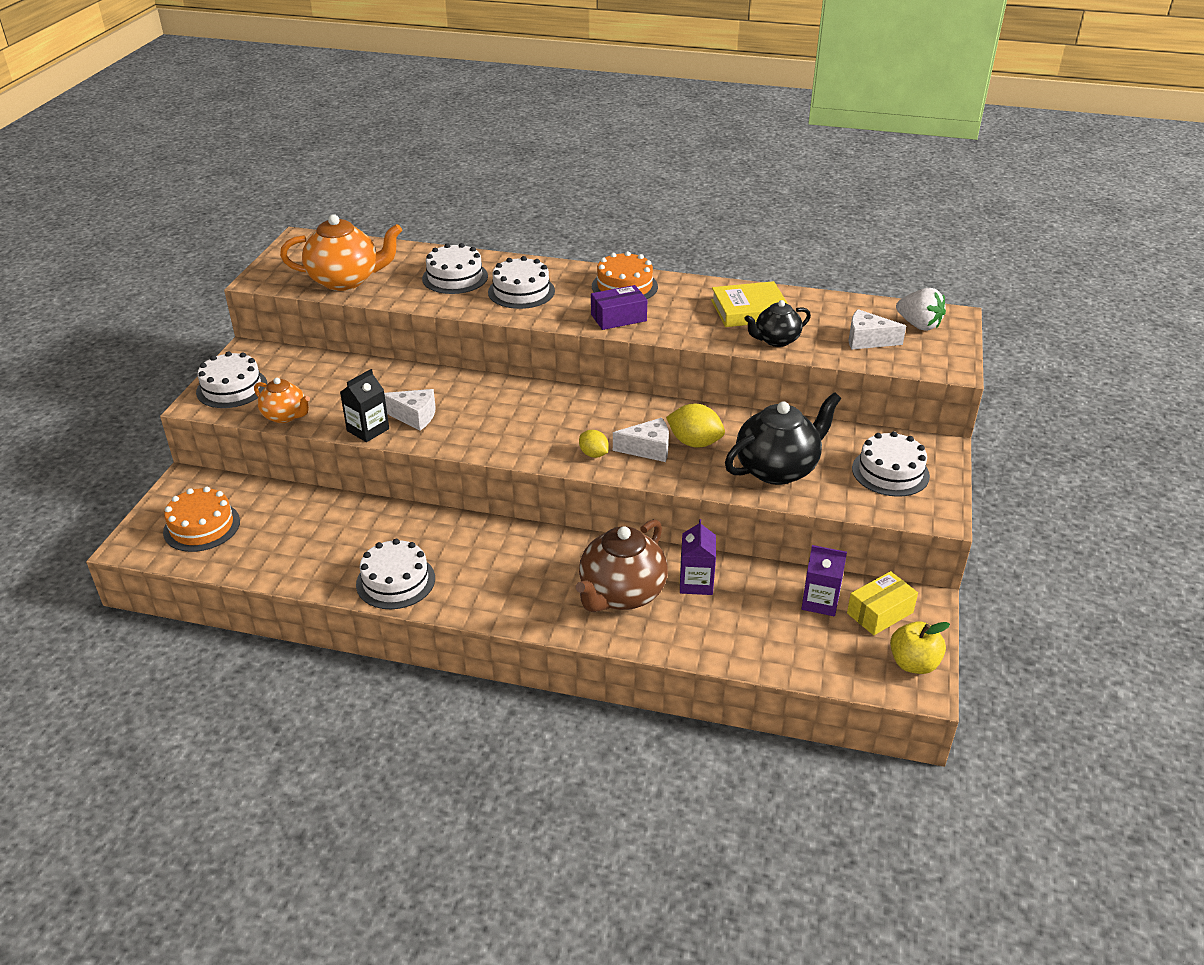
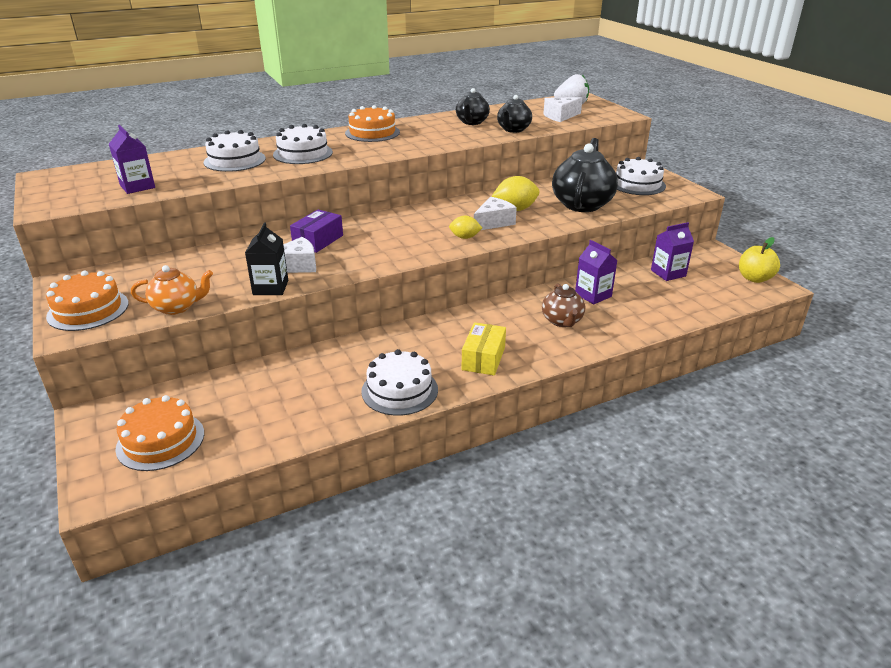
camera: 40 degrees left, 5 degrees down
(232, 388) = (88, 310): white cake -> orange cake
(346, 280) = (137, 186): orange teapot -> purple carton
(618, 318) = (398, 147): purple box -> purple box (318, 240)
(621, 594) = (562, 321): brown teapot -> brown teapot, size x0.58
(749, 310) = (472, 122): yellow book -> black teapot
(880, 613) = (702, 264): yellow box -> yellow box (483, 358)

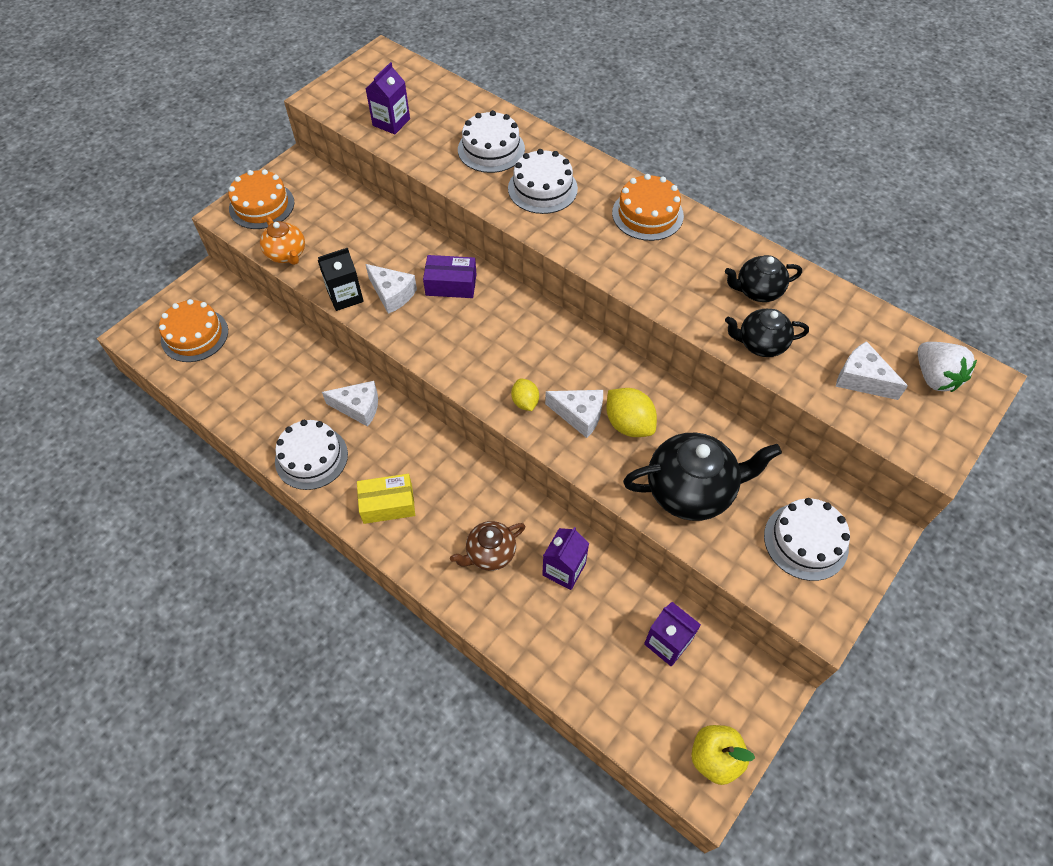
camera: 65 degrees right, 25 degrees up
(367, 352) = (358, 407): none -> white cheese

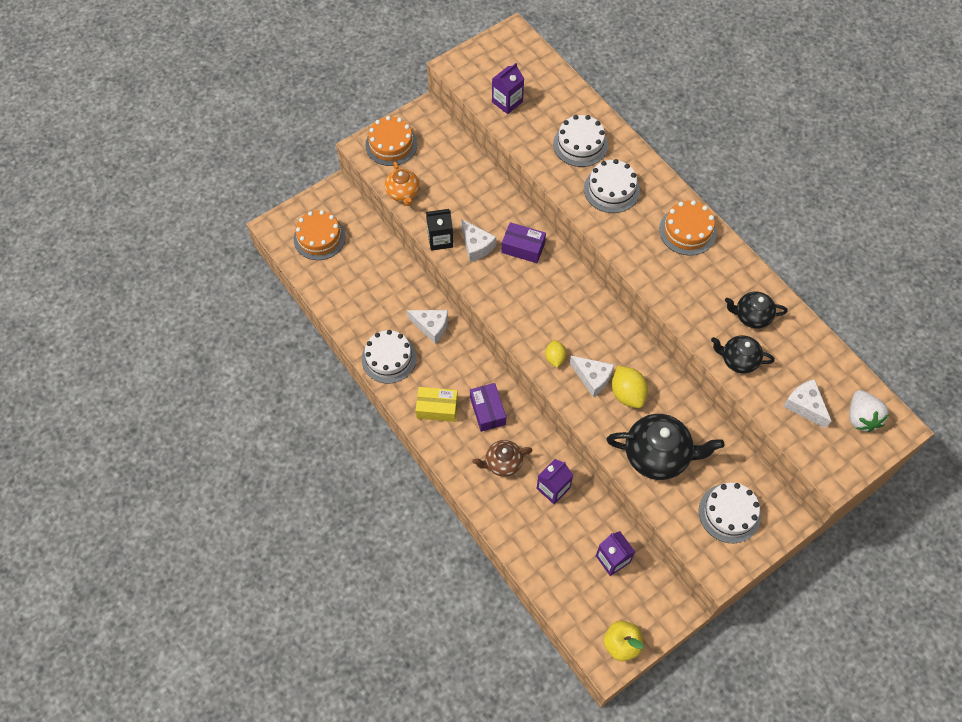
camera: 15 degrees right, 5 degrees up
(454, 492) = (487, 411): none -> purple box

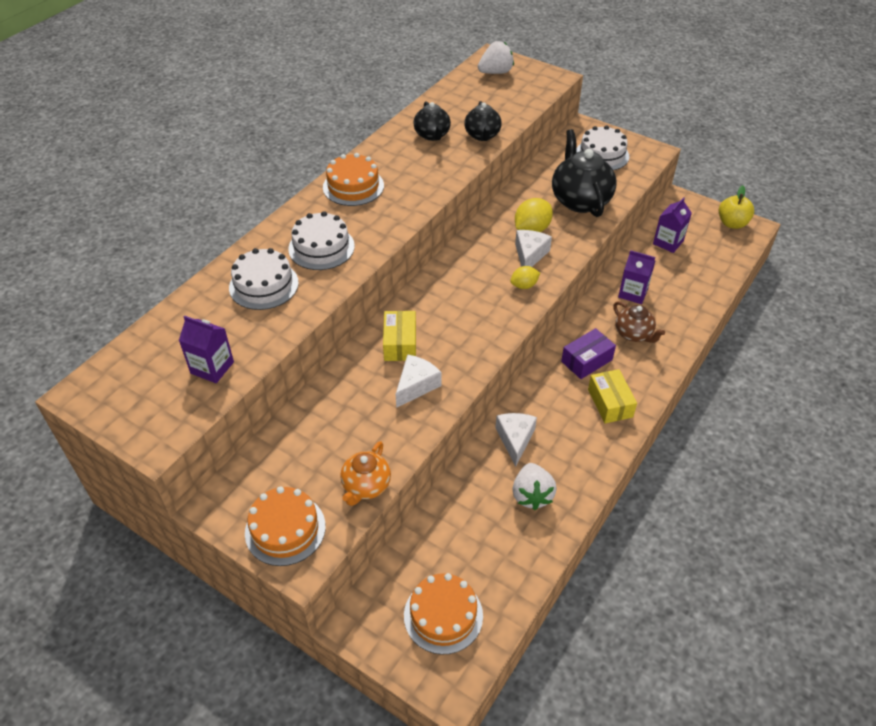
camera: 110 degrees left, 15 degrees down
(380, 319) = (531, 495): none -> white strawberry
(389, 358) = (578, 467): white cake -> none
(403, 193) = (366, 486): orange teapot -> orange teapot turned 150 degrees clockwise
(440, 239) = (422, 423): black carton -> none
(523, 248) = (400, 343): purple box -> yellow box
(805, 406) = (503, 98): white cheese -> none

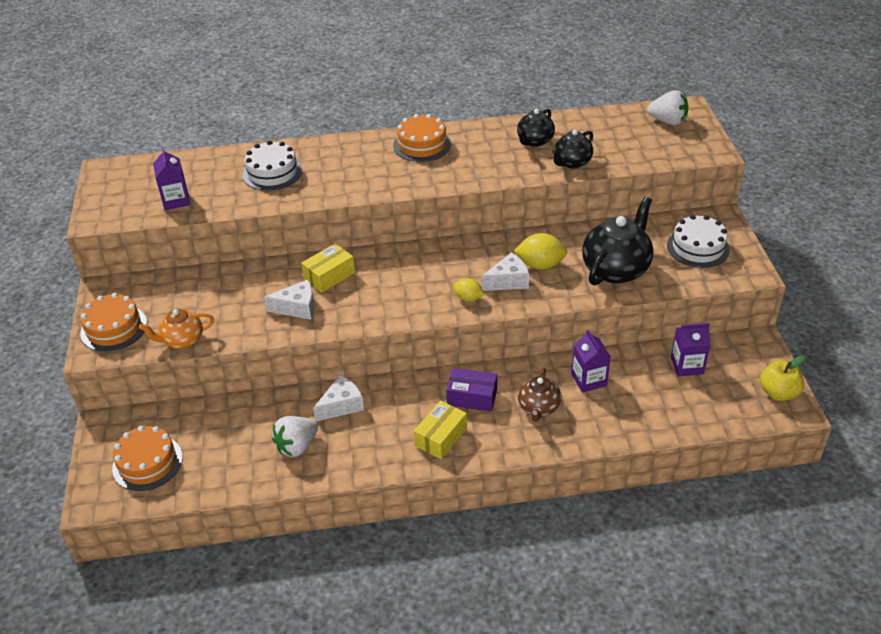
camera: 50 degrees right, 5 degrees down
(321, 247) = (339, 171): white cake -> none

